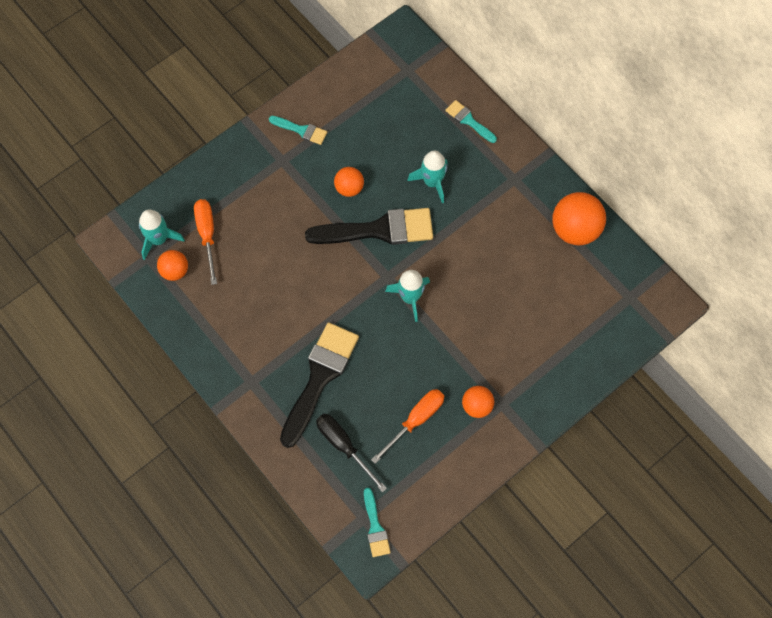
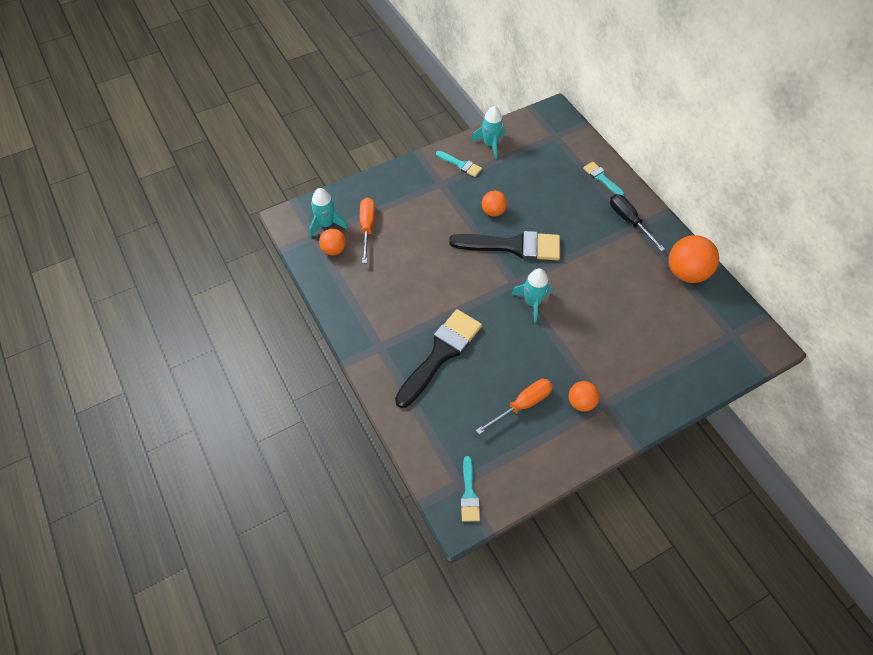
camera: 10 degrees right, 10 degrees down
(344, 446) = (452, 415): black screwdriver -> black screwdriver (629, 221)
(432, 182) = (564, 218): turquoise rocket -> turquoise rocket (490, 144)

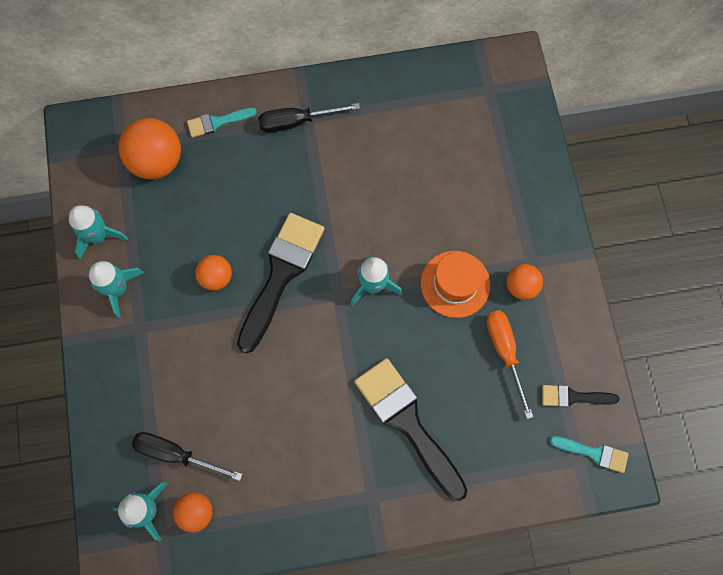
camera: 70 degrees left, 15 degrees up
(367, 227) = (176, 454): orange screwdriver -> black screwdriver
(461, 165) = (118, 289): turquoise brush -> turquoise rocket
(508, 466) = (573, 397): none -> black brush
(560, 355) = (455, 284): none -> orange hat
(686, 273) = (393, 95): orange ball -> orange ball (157, 161)

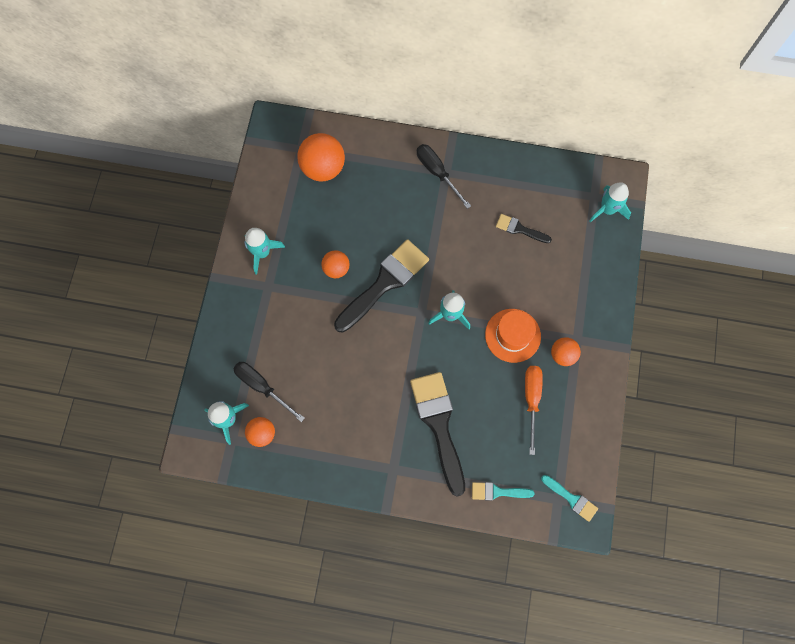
camera: 20 degrees right, 0 degrees up
(98, 236) = (261, 209): turquoise rocket -> turquoise rocket (607, 209)
(217, 122) = (377, 153): turquoise brush -> turquoise brush (497, 492)
(297, 122) = (437, 173): black screwdriver -> black screwdriver turned 45 degrees clockwise
(573, 397) = (571, 451): black brush -> black brush (519, 229)

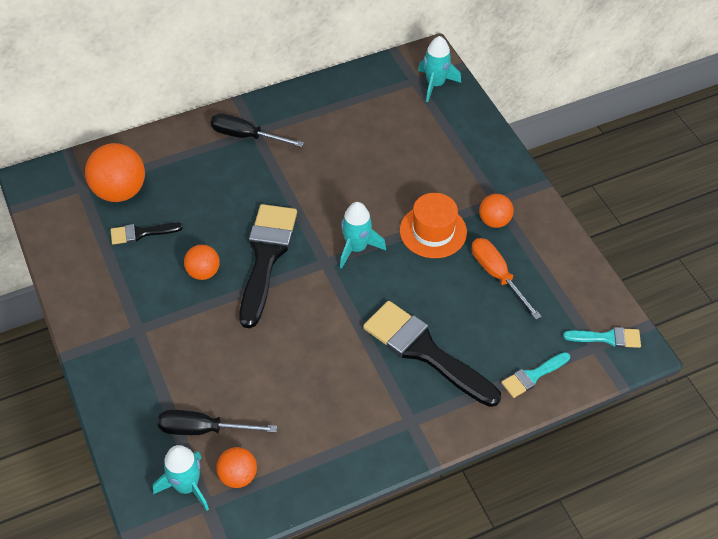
camera: 35 degrees left, 20 degrees down
(262, 252) = (107, 301): turquoise rocket -> none
(519, 229) = (366, 141): black brush -> black brush (141, 233)

